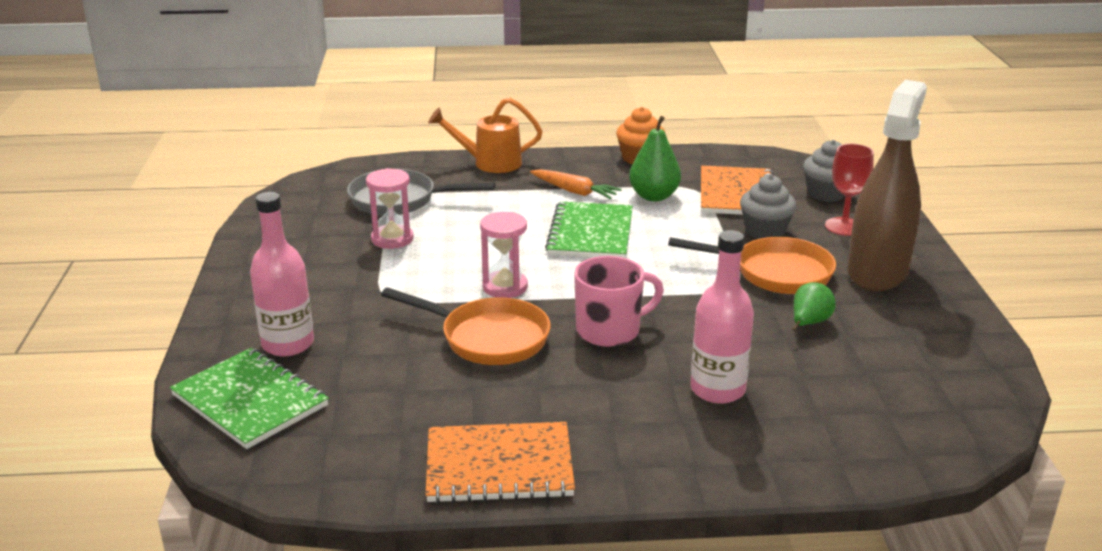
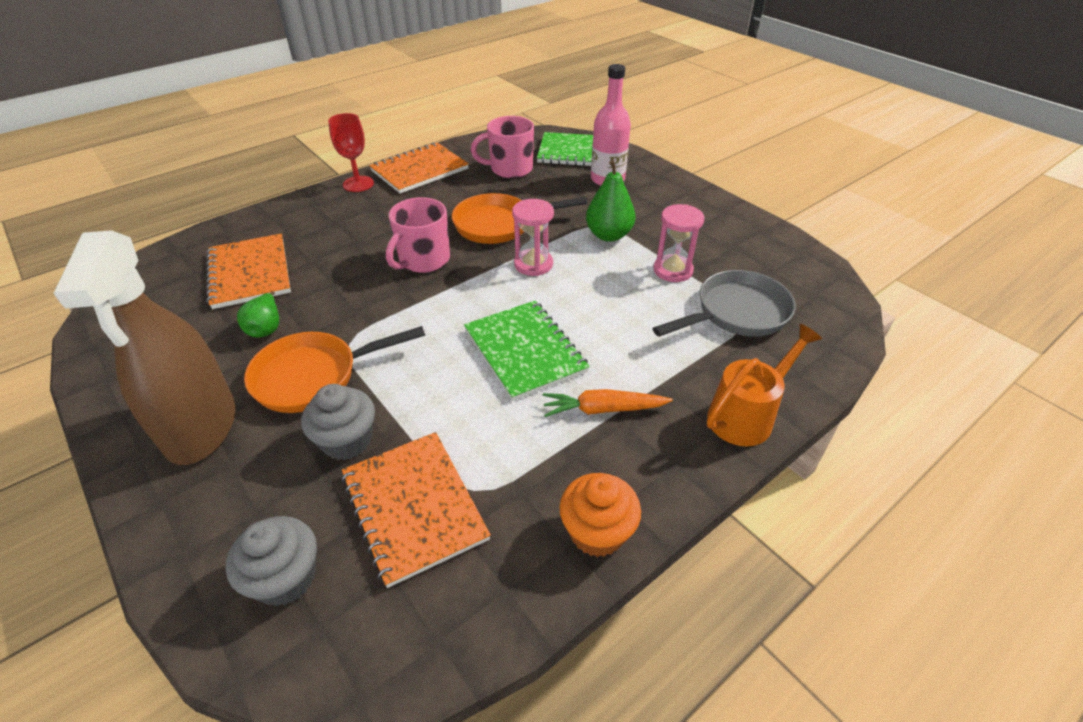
camera: 145 degrees right, 15 degrees up
(376, 411) = (510, 169): none -> pink mug
(654, 196) = (511, 446): green pear -> green pear (608, 235)
(717, 389) = (321, 247): pink bottle -> none
(816, 388) = (250, 273): none -> orange notebook
(844, 226) = (248, 500): red goblet -> red goblet (358, 184)

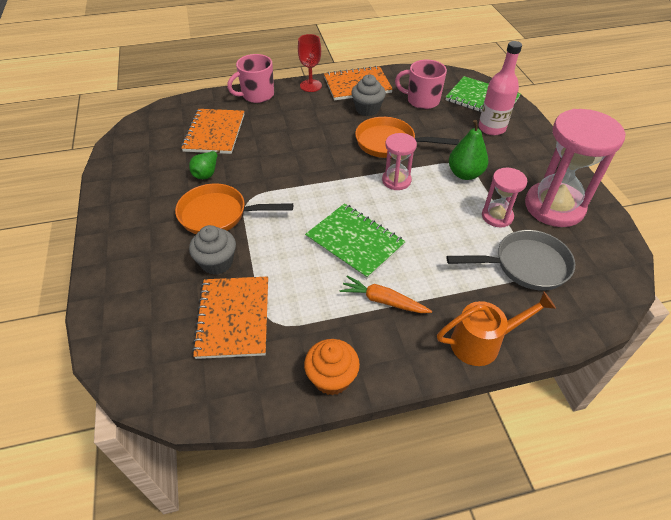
camera: 25 degrees right, 5 degrees up
(201, 426) = (145, 224): brown spray bottle -> none
(285, 578) = (147, 330): grey cupcake -> grey cupcake (367, 109)
(423, 260) = (324, 155): pink mug -> pink mug (257, 95)
(524, 351) = (354, 242): green notebook -> green notebook turned 45 degrees counterclockwise
(725, 242) = (554, 207): none -> pink hourglass

